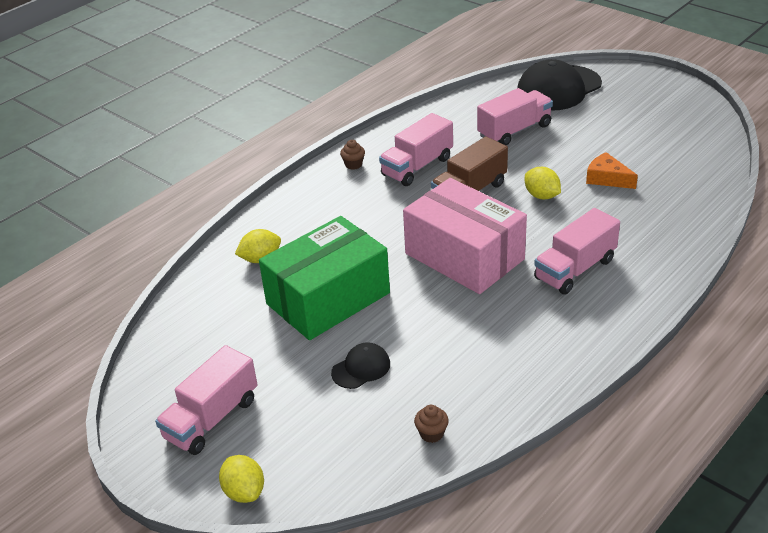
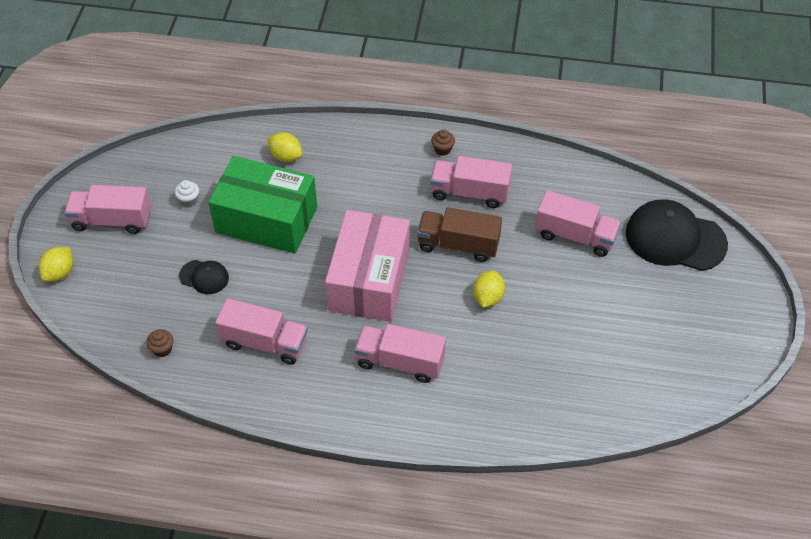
camera: 55 degrees right, 15 degrees up
(246, 346) = (189, 200): none -> white cupcake
(484, 351) = (265, 342): none -> pink truck
(607, 178) = (548, 335): orange cheese -> none

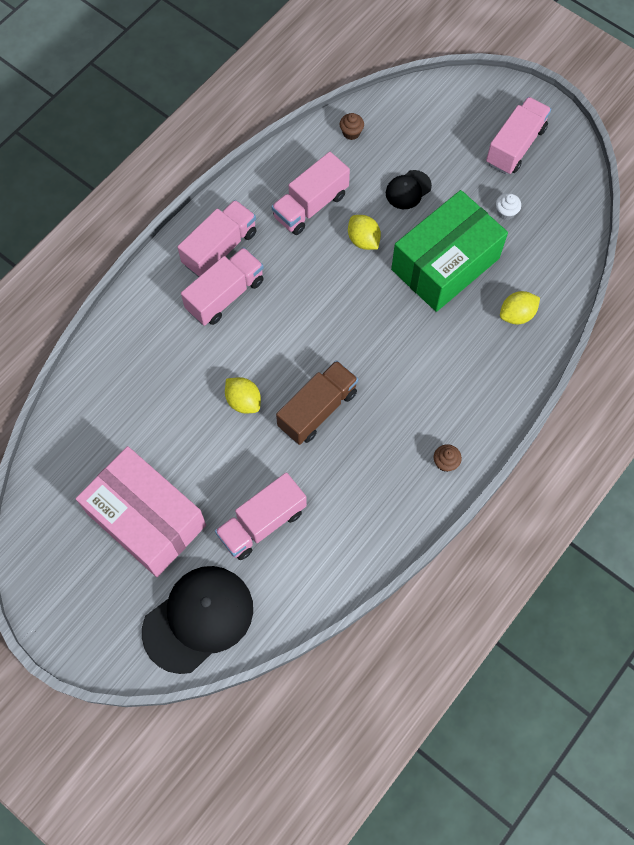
camera: 120 degrees right, 15 degrees up
(59, 273) = (477, 90): yellow lemon -> yellow lemon (363, 240)
(369, 280) = (324, 314): pink box -> pink box (146, 519)
(469, 192) = (374, 456): pink truck -> pink truck (220, 248)

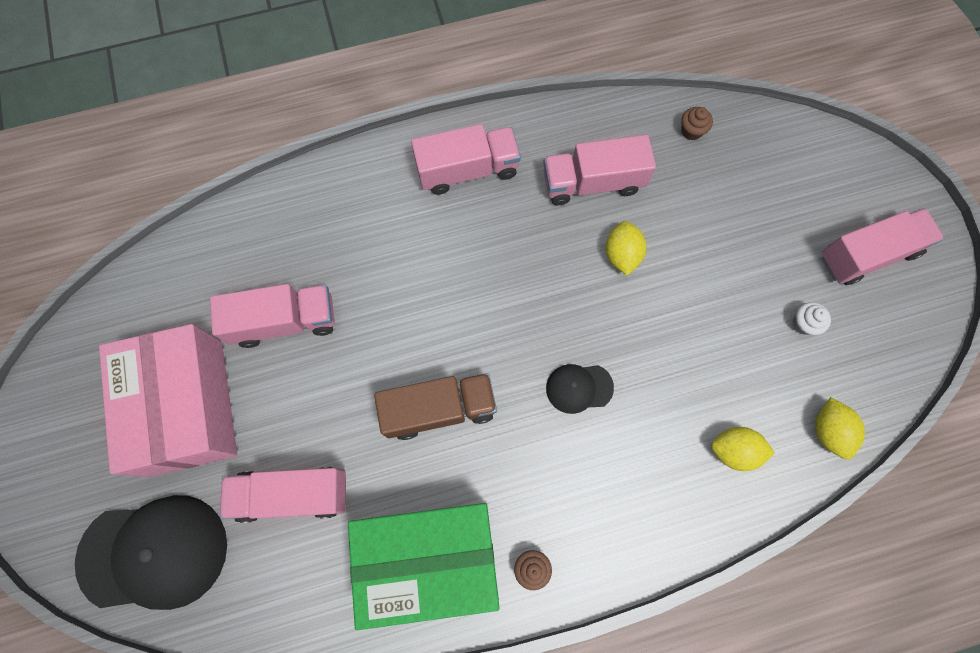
camera: 35 degrees right, 5 degrees up
(225, 295) = (437, 222): pink truck -> pink truck (284, 321)
(243, 401) = (372, 347): yellow lemon -> yellow lemon (828, 431)
(408, 190) = (709, 230): black cap -> black cap (579, 388)
(445, 264) = (692, 338): green box -> green box (429, 558)

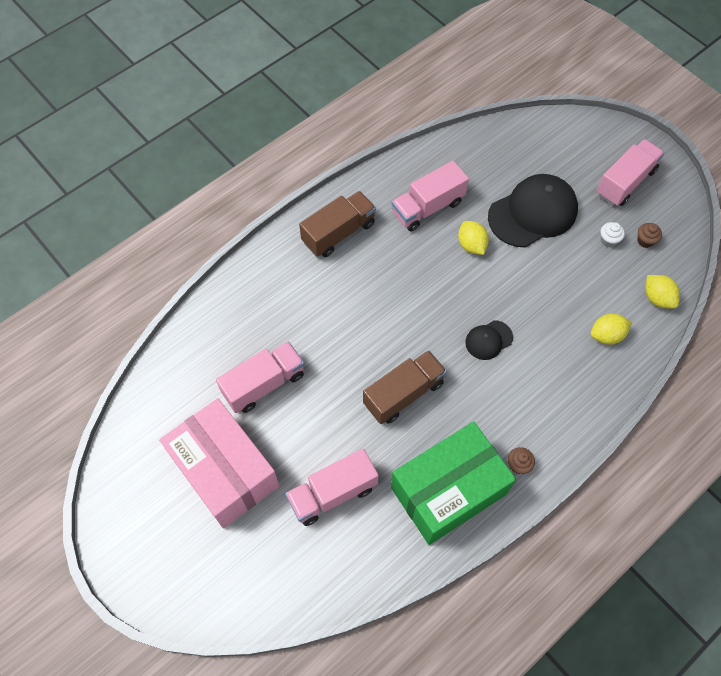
camera: 25 degrees left, 10 degrees down
(154, 553) = (255, 576): black cap -> black cap (533, 213)
(467, 170) = (338, 233): pink truck -> brown truck
(691, 131) = (475, 149): brown cupcake -> brown cupcake (645, 241)

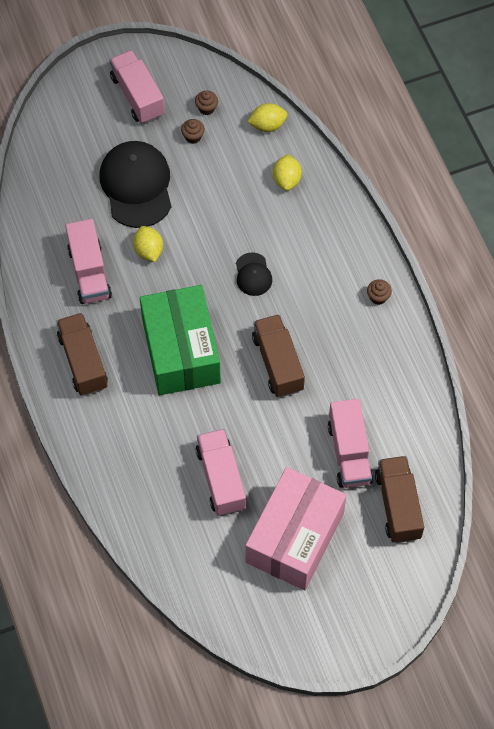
camera: 70 degrees left, 0 degrees up
(224, 471) = (294, 537): pink box -> pink box turned 45 degrees counterclockwise
(291, 562) = (398, 506): none -> brown truck
(448, 490) = (380, 359): green box -> green box (181, 351)
(471, 245) = (148, 251): yellow lemon -> yellow lemon turned 75 degrees clockwise
(608, 240) = (193, 137): white cupcake -> brown cupcake

